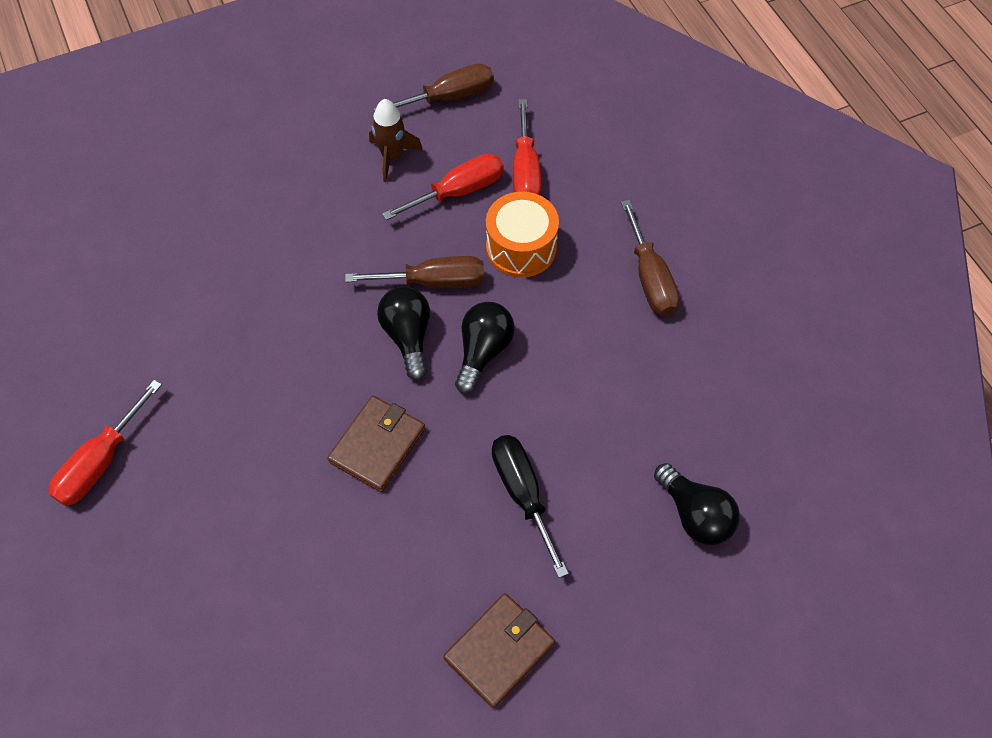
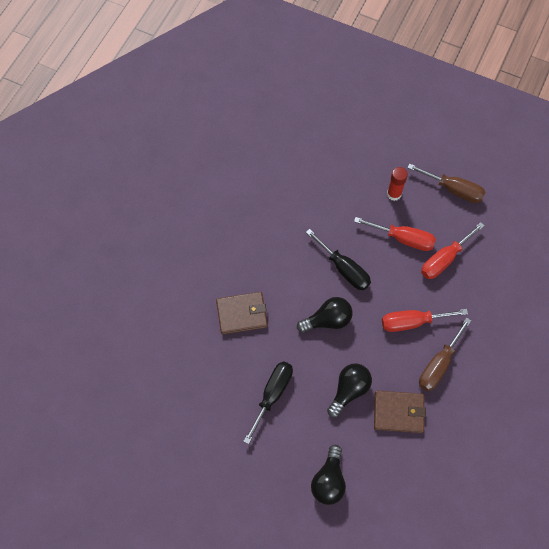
camera: 50 degrees right, 5 degrees up
(101, 462) = (140, 212): red screwdriver -> red screwdriver (412, 322)
(392, 157) = (394, 194): brown rocket -> red glue stick
(408, 336) = (305, 282): black light bulb -> black light bulb (349, 390)
(434, 282) = (344, 269): brown screwdriver -> black screwdriver
(499, 651) = (192, 442): brown wallet -> brown wallet (398, 412)
(521, 247) = (399, 292): orange drum -> none

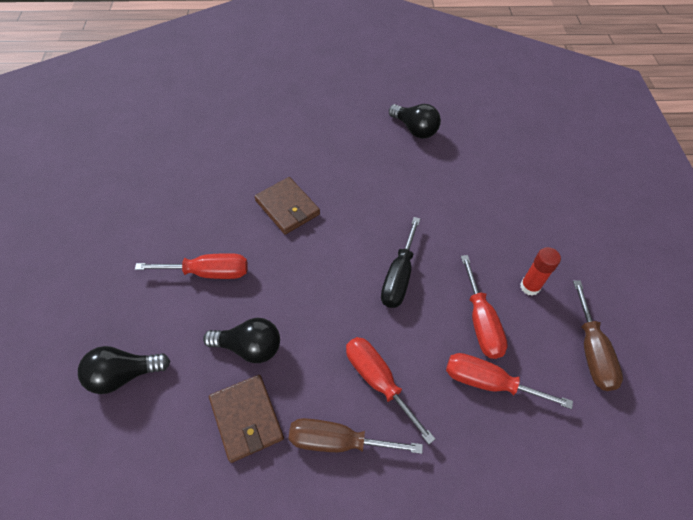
camera: 60 degrees right, 10 degrees down
(272, 395) = (208, 272): black screwdriver -> red screwdriver
(328, 320) = (326, 287): black light bulb -> black light bulb (415, 129)

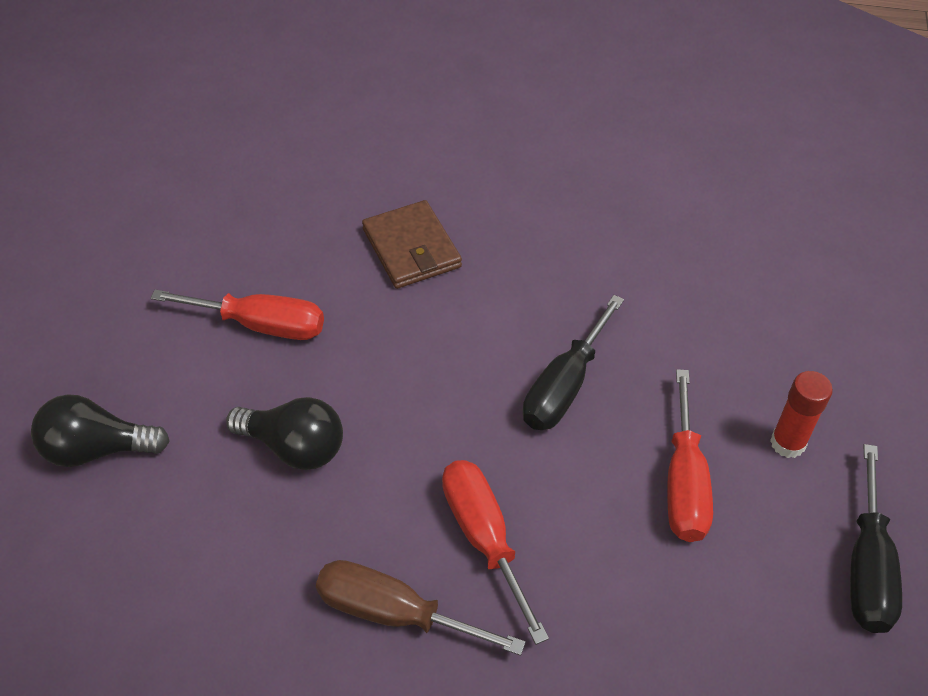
camera: 15 degrees right, 5 degrees down
(246, 419) = (262, 549): brown wallet -> none
(415, 129) = (660, 158): black light bulb -> none
(488, 382) = (668, 578): red screwdriver -> none
(591, 351) = (867, 566): brown screwdriver -> black screwdriver

